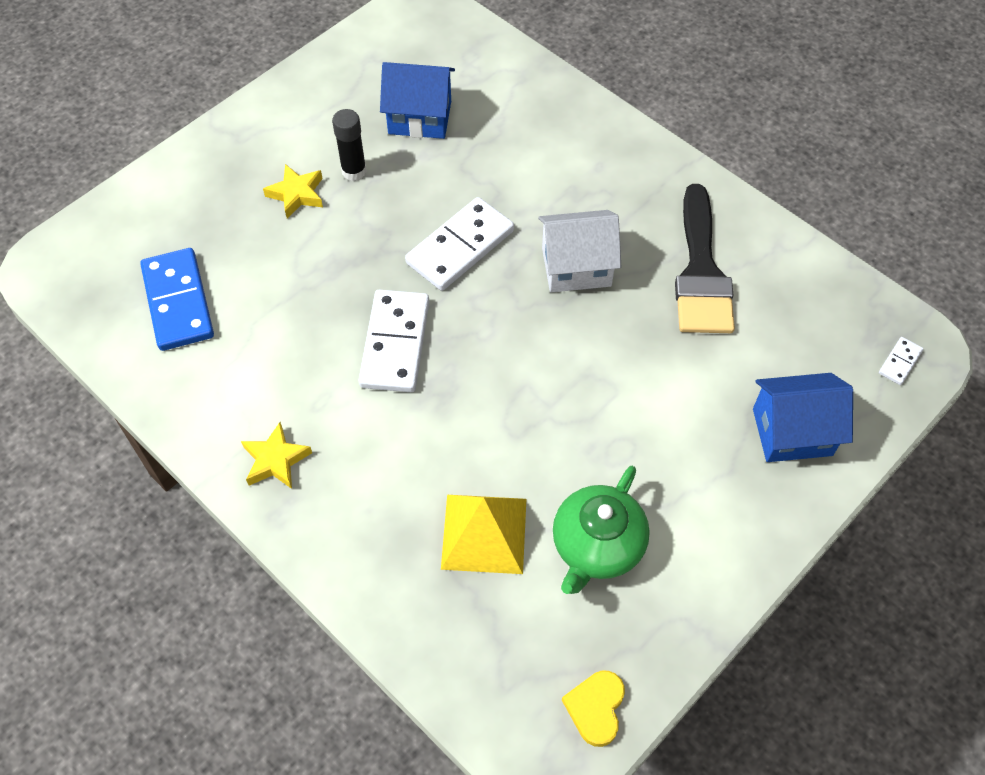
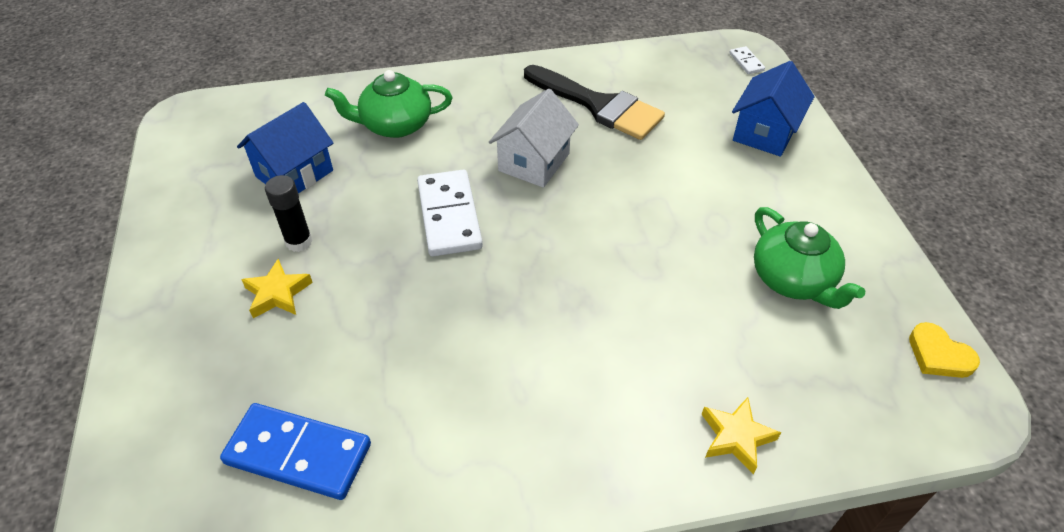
camera: 55 degrees left, 10 degrees down
(275, 460) = (555, 461): yellow star -> yellow star (736, 437)
(395, 343) = (505, 306): white domino -> none
(484, 533) = (738, 343): yellow pyramid -> none
(533, 141) = (395, 125): none -> green teapot

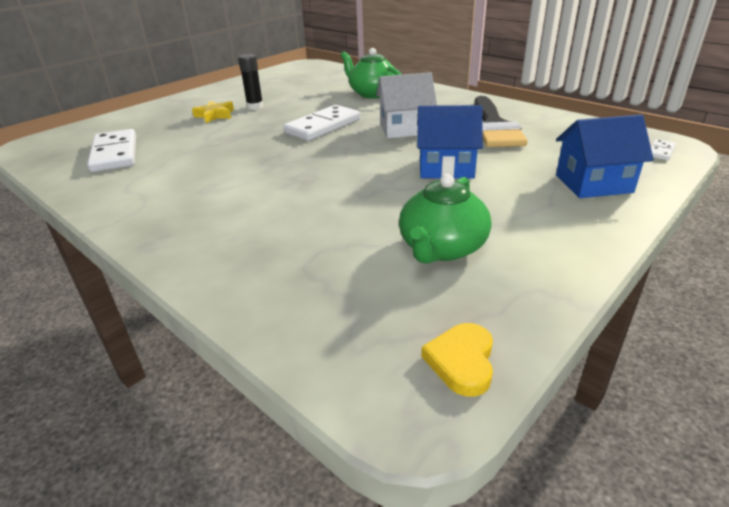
camera: 55 degrees right, 15 degrees down
(294, 173) = (300, 90): blue house -> blue house (446, 168)
(298, 454) = (115, 154): blue domino -> white domino
(736, 437) = (237, 275): yellow star -> none

